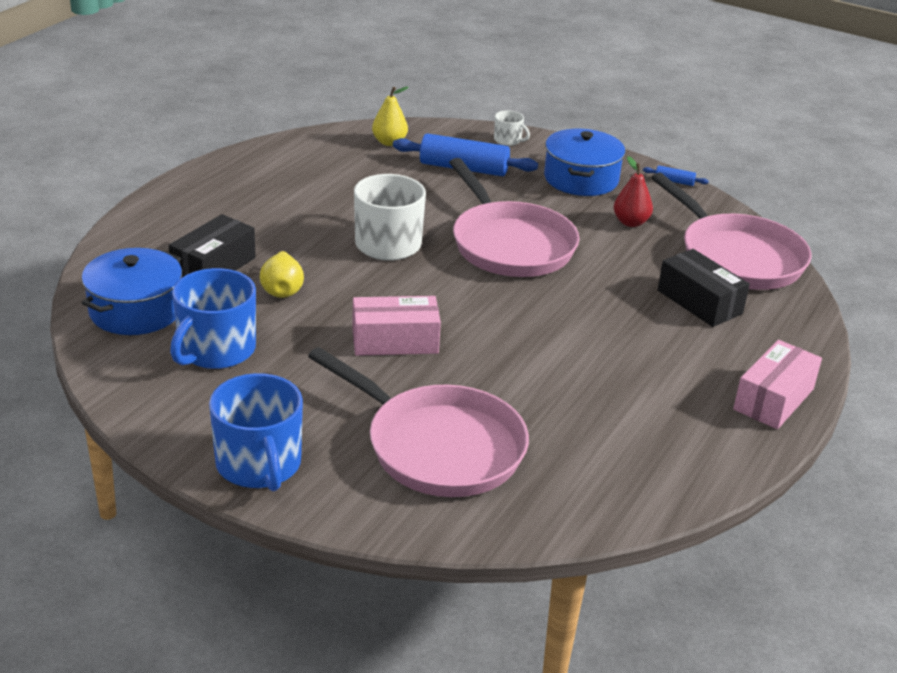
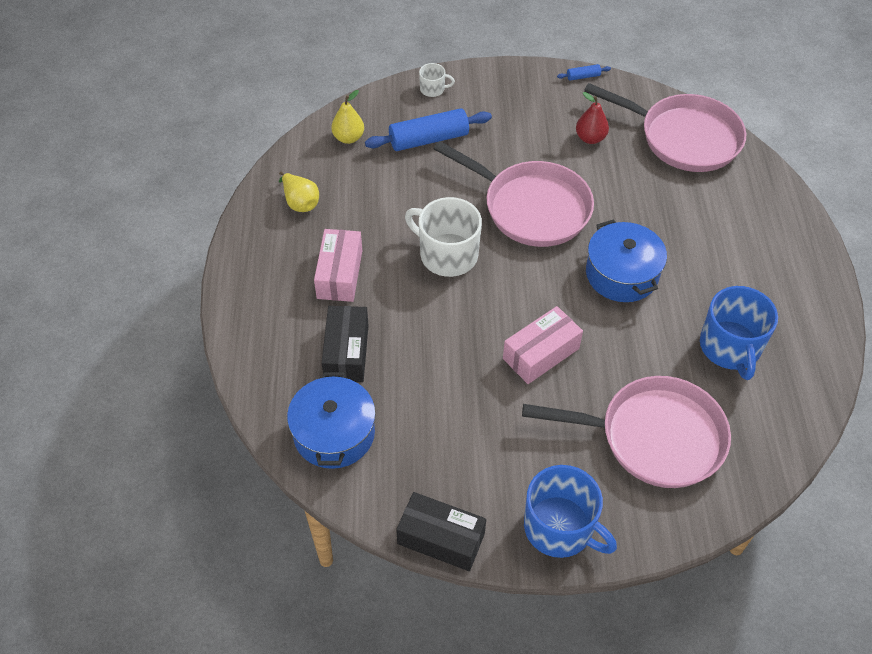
camera: 30 degrees left, 20 degrees up
(216, 350) = (430, 438): blue mug -> blue mug (730, 347)
(282, 290) = (418, 348): yellow pear -> yellow pear (300, 202)
(581, 179) = (520, 107): blue pot -> blue pot (622, 274)
(699, 302) = (696, 198): black box -> black box (441, 538)
(773, 399) = (808, 267): pink box -> pink box (339, 274)

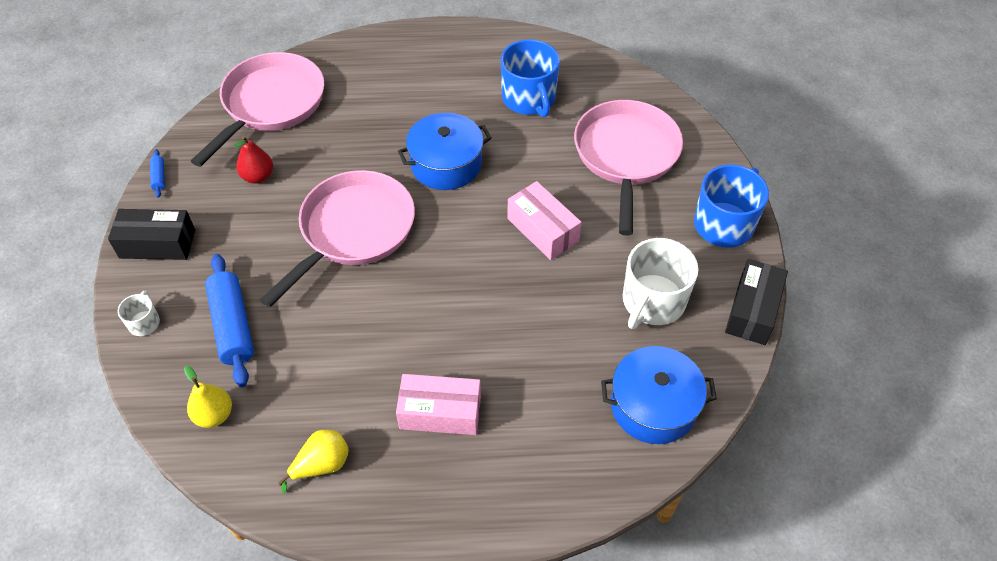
camera: 90 degrees left, 0 degrees up
(346, 352) = (550, 399): black box -> black box (157, 244)
(447, 254) = (415, 306): white mug -> white mug (653, 301)
(730, 347) = (529, 99): blue mug -> blue mug turned 75 degrees clockwise

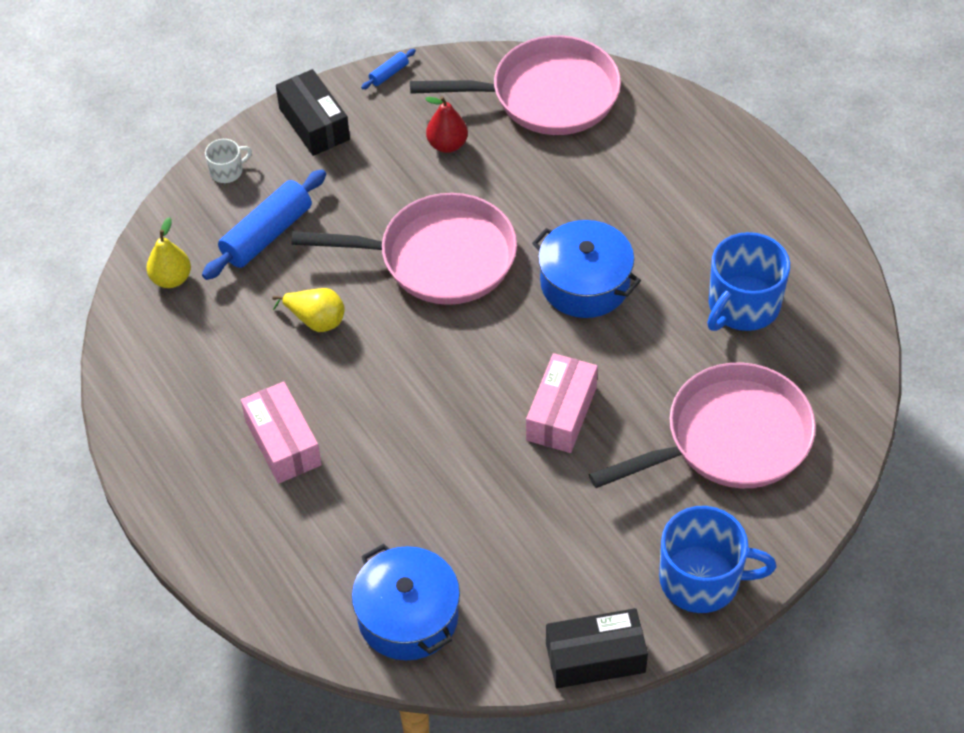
camera: 60 degrees right, 0 degrees up
(322, 465) = (173, 384): yellow pear -> yellow pear (316, 320)
(653, 301) = (539, 558): white mug -> none

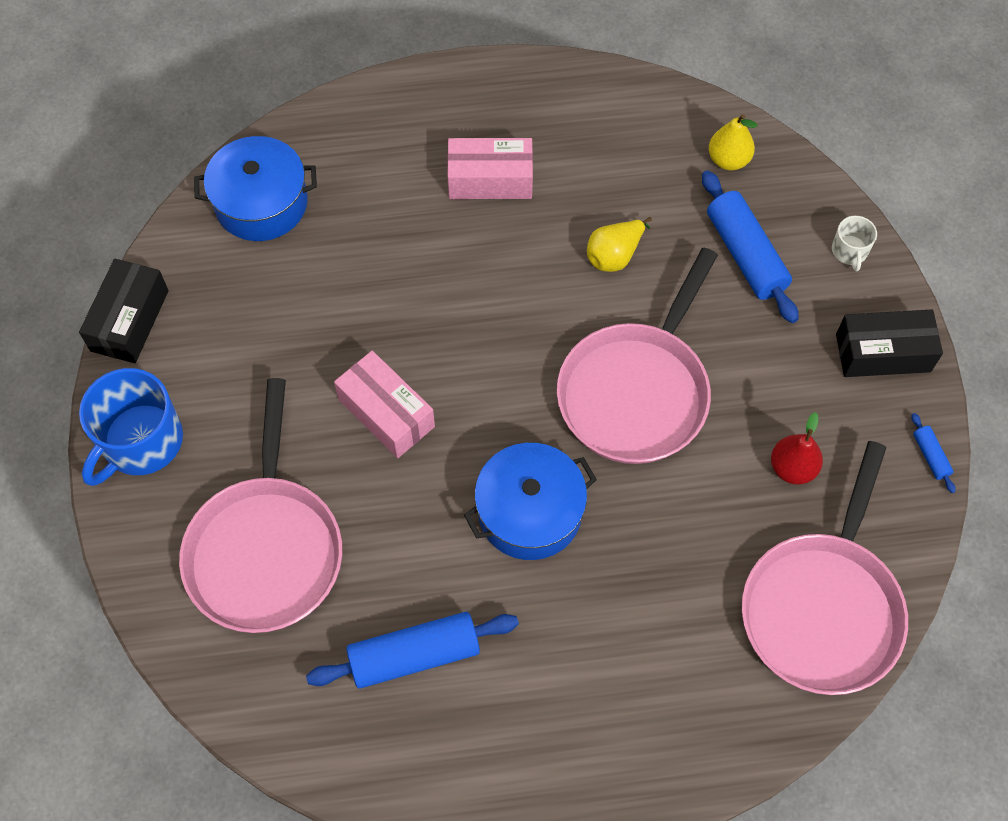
camera: 115 degrees right, 10 degrees up
(742, 305) = (414, 655): blue mug -> blue rolling pin

